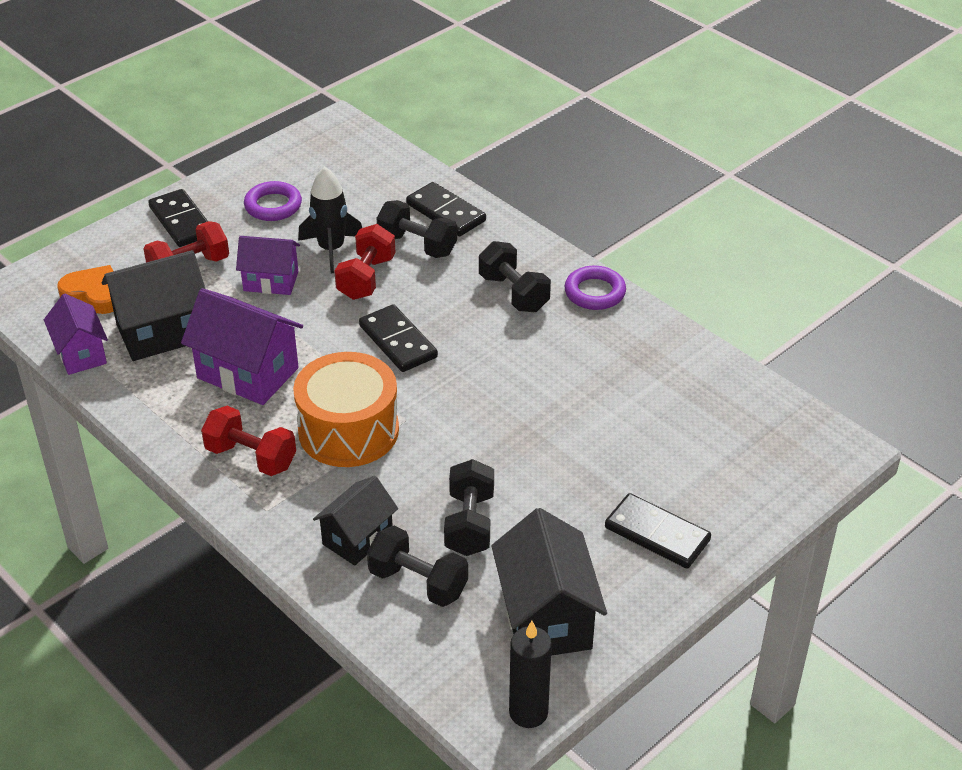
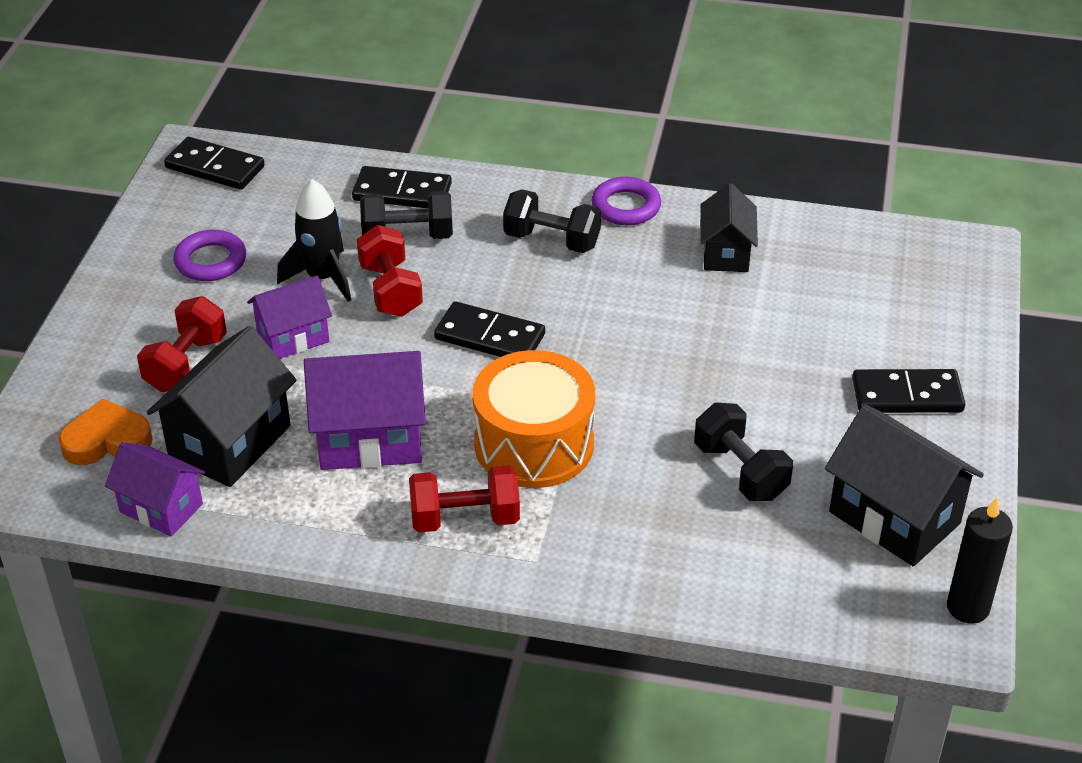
camera: 35 degrees left, 0 degrees up
(181, 221) = (123, 320): black domino -> black domino (215, 167)
(357, 538) = (653, 539): black house -> black house (726, 253)
(418, 582) = (752, 549): black dumbbell -> none

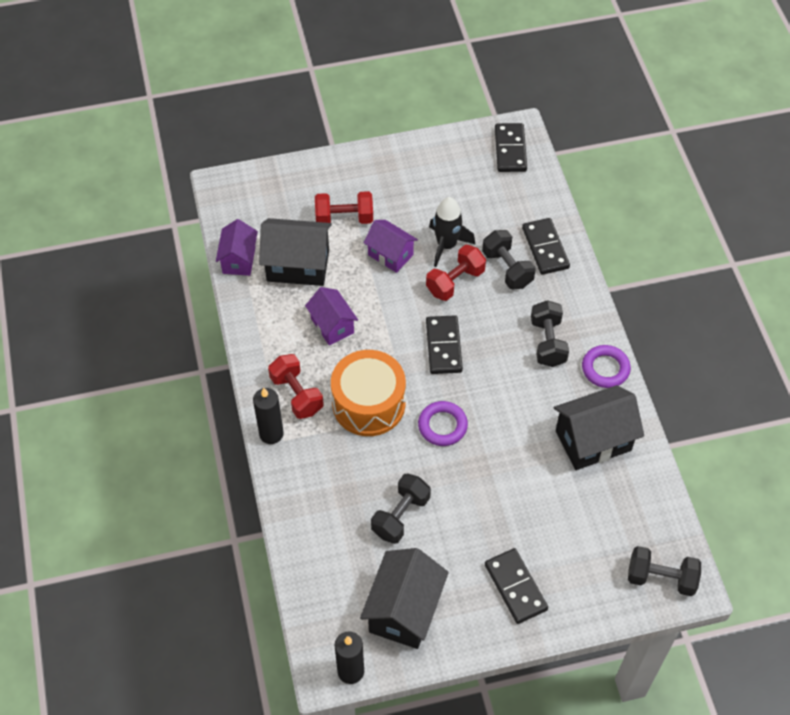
camera: 65 degrees right, 15 degrees up
(107, 440) = (272, 214): orange heart -> none
(211, 261) = (430, 188): purple ring -> purple ring (442, 426)
(370, 439) = (332, 326): purple house -> purple house, size x0.64
(516, 571) = (271, 434): none -> black candle
(726, 253) = (593, 440): black house -> black house, size x1.57
(951, 266) = (661, 578): none -> black dumbbell

